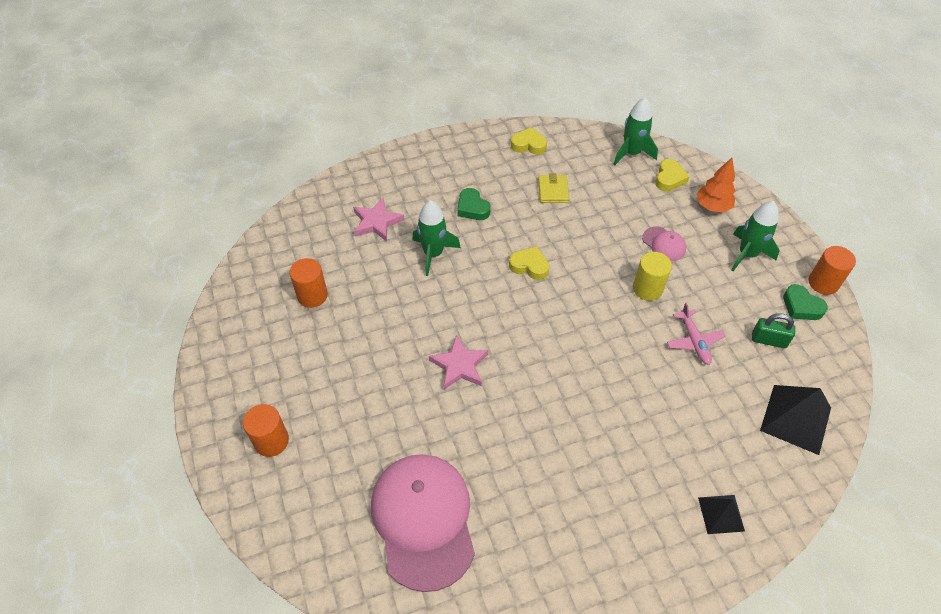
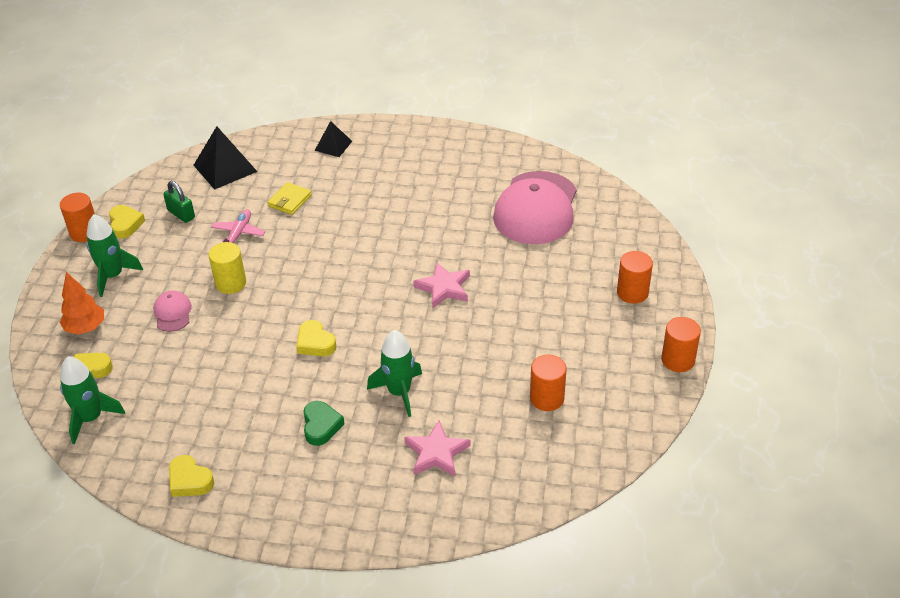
camera: 150 degrees left, 10 degrees down
(207, 379) = (678, 360): none -> orange cylinder
(553, 191) = (219, 410): yellow wallet -> yellow wallet (289, 201)
(801, 306) = (125, 224): green heart -> yellow heart

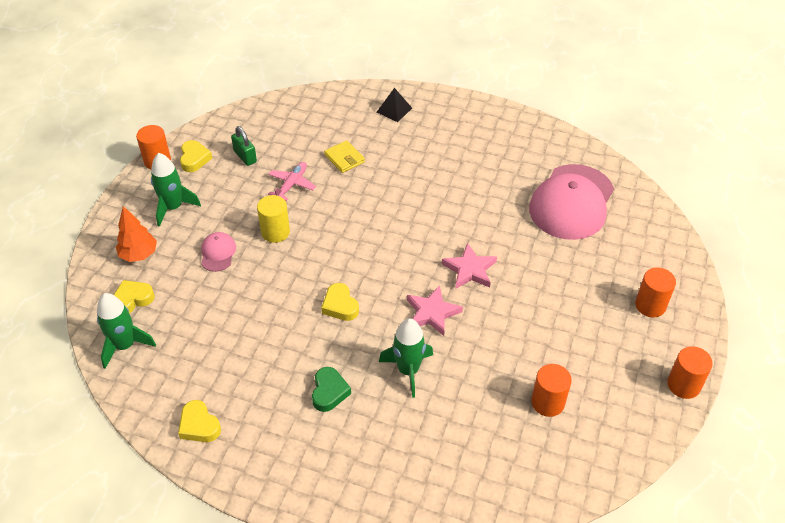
camera: 10 degrees right, 5 degrees up
(225, 168) = (293, 117): black pyramid -> none
(289, 201) = (344, 158): yellow wallet -> yellow wallet turned 75 degrees counterclockwise
(436, 453) = (431, 440): pink star -> pink star (432, 313)

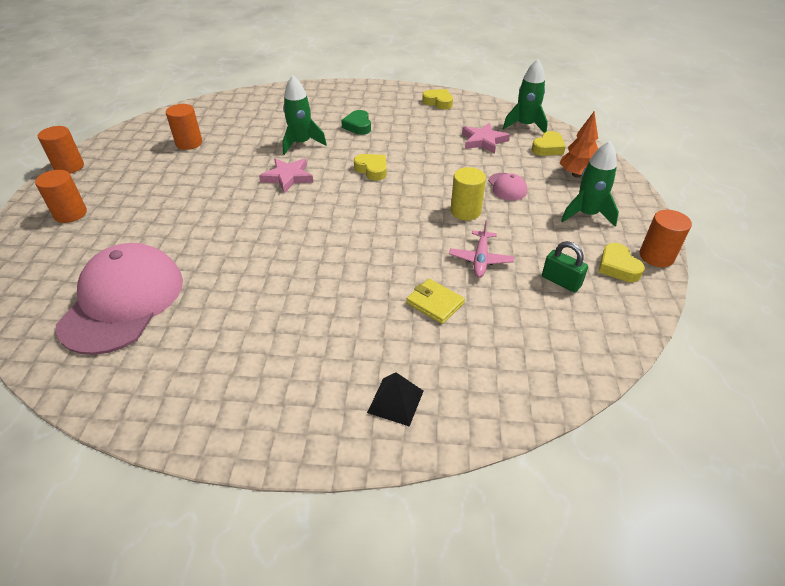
camera: 165 degrees right, 5 degrees down
(469, 270) = (254, 213): pink star -> pink star (483, 141)

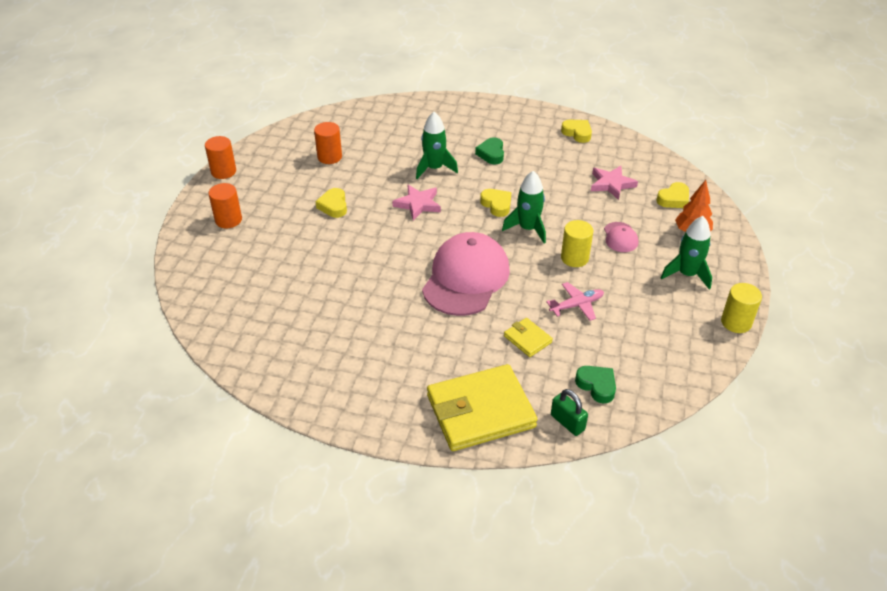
camera: 10 degrees right, 0 degrees up
(123, 301) = (275, 305): pink cap -> pink cap (466, 278)
(395, 401) = (480, 411): black pyramid -> yellow wallet
(480, 259) = (576, 305): pink plane -> pink plane turned 135 degrees counterclockwise
(525, 125) = (659, 171): green rocket -> green rocket (528, 229)
(530, 348) = (596, 386): none -> green heart
(561, 281) = (641, 334): green padlock -> green padlock (567, 422)
(617, 267) = (696, 327): yellow heart -> yellow heart (333, 206)
(656, 256) = (736, 322): orange cylinder -> yellow cylinder

